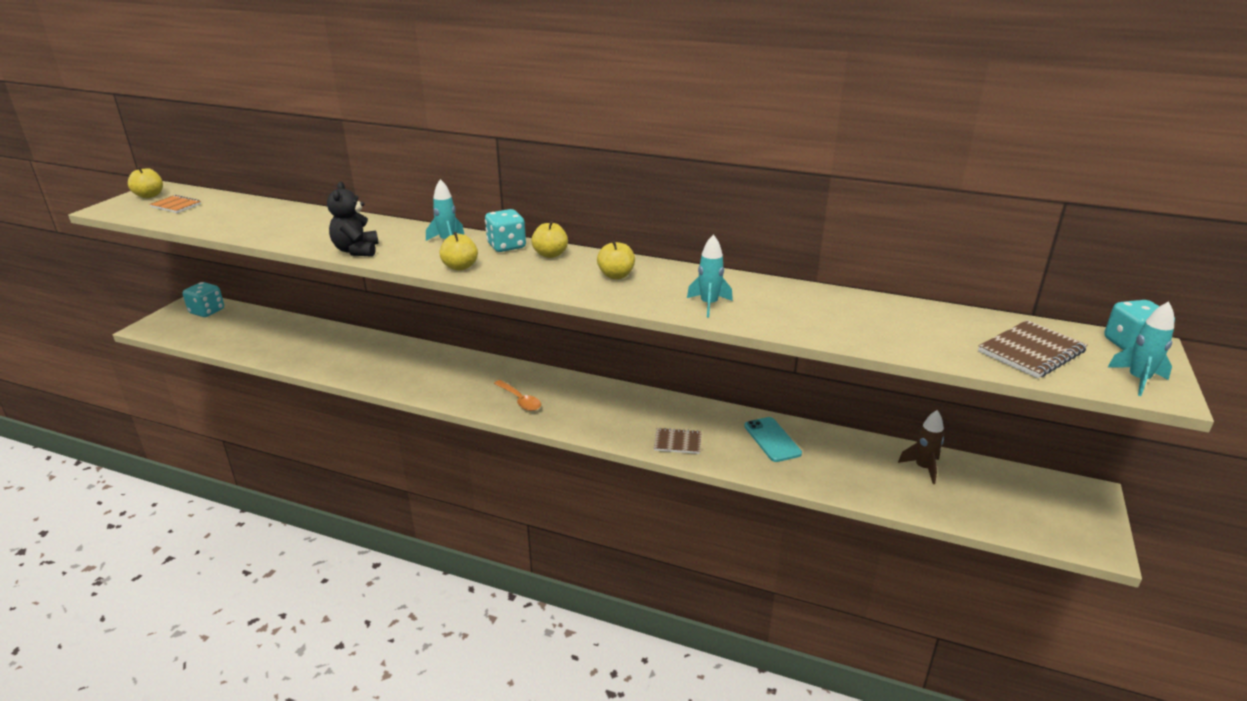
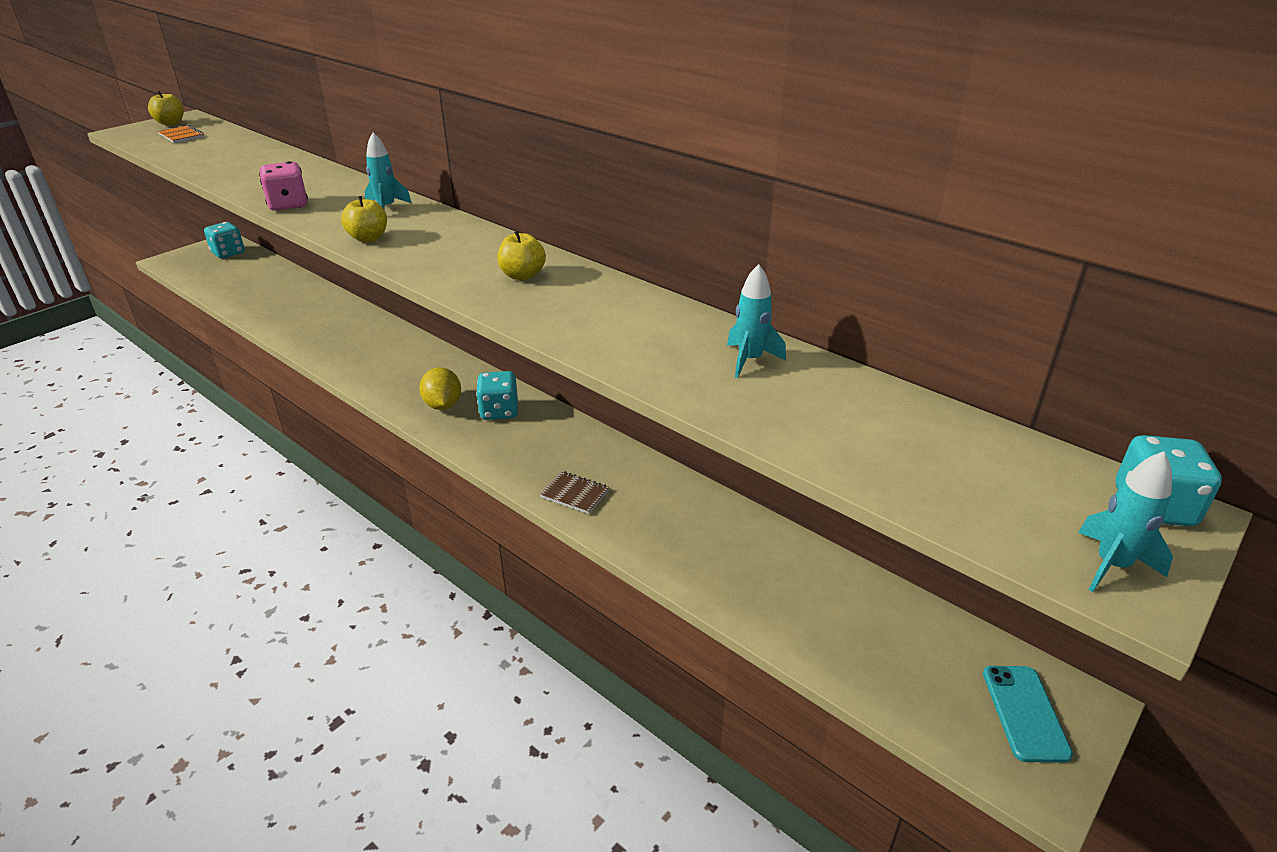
camera: 20 degrees right, 5 degrees up
(356, 250) = (288, 205): black teddy bear -> pink dice
(506, 246) = (440, 222): turquoise dice -> turquoise dice (499, 411)
(520, 400) = (443, 405): orange spoon -> yellow lemon
(550, 254) = (477, 239): yellow apple -> none
(709, 305) = (593, 330): turquoise rocket -> turquoise rocket (750, 360)
(772, 440) = (689, 517): turquoise phone -> turquoise phone (1024, 713)
(923, 468) = (859, 603): brown rocket -> none
(1031, 352) = (975, 482): brown notebook -> none

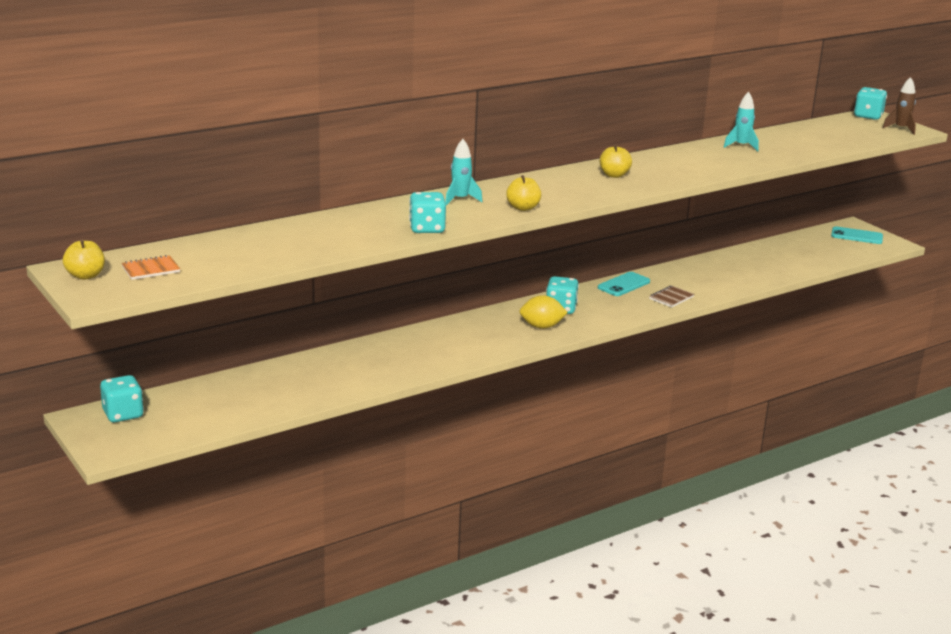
camera: 75 degrees left, 10 degrees down
(288, 205) = (427, 229): pink dice -> turquoise dice
(599, 448) = (624, 285): none -> turquoise phone
(1111, 565) = (901, 129): turquoise rocket -> brown rocket

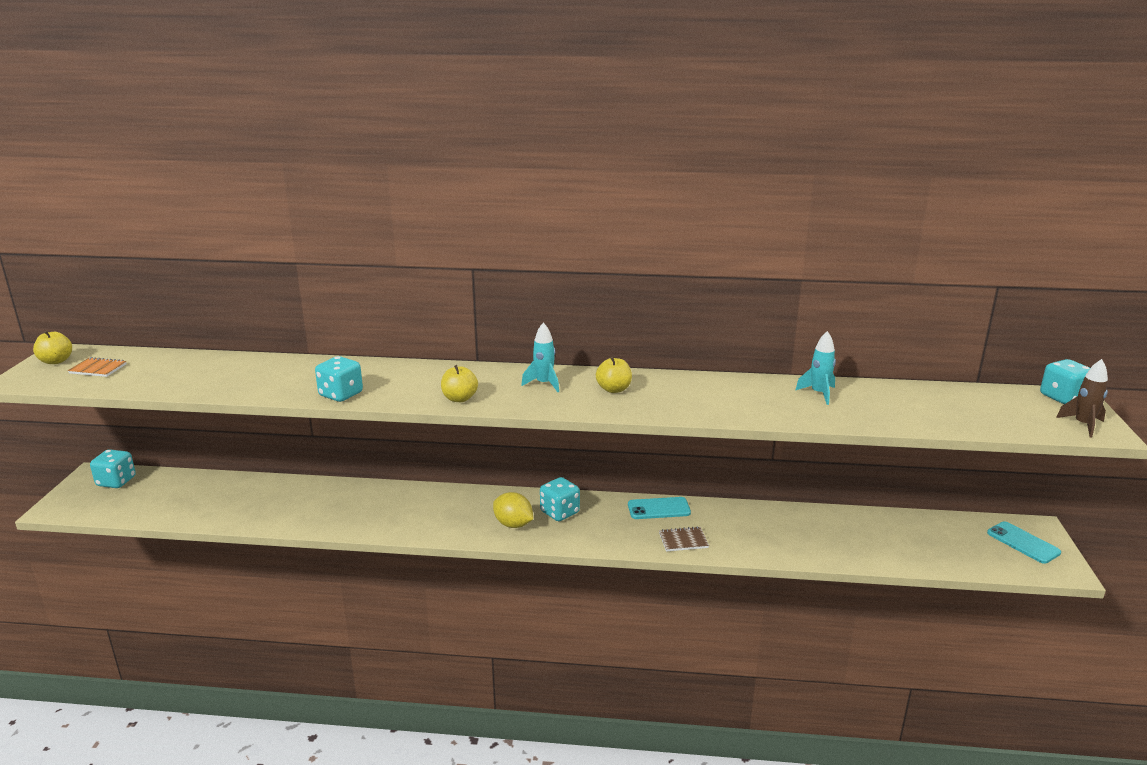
camera: 40 degrees right, 0 degrees up
(460, 199) = (427, 375): turquoise rocket -> turquoise rocket (544, 384)

